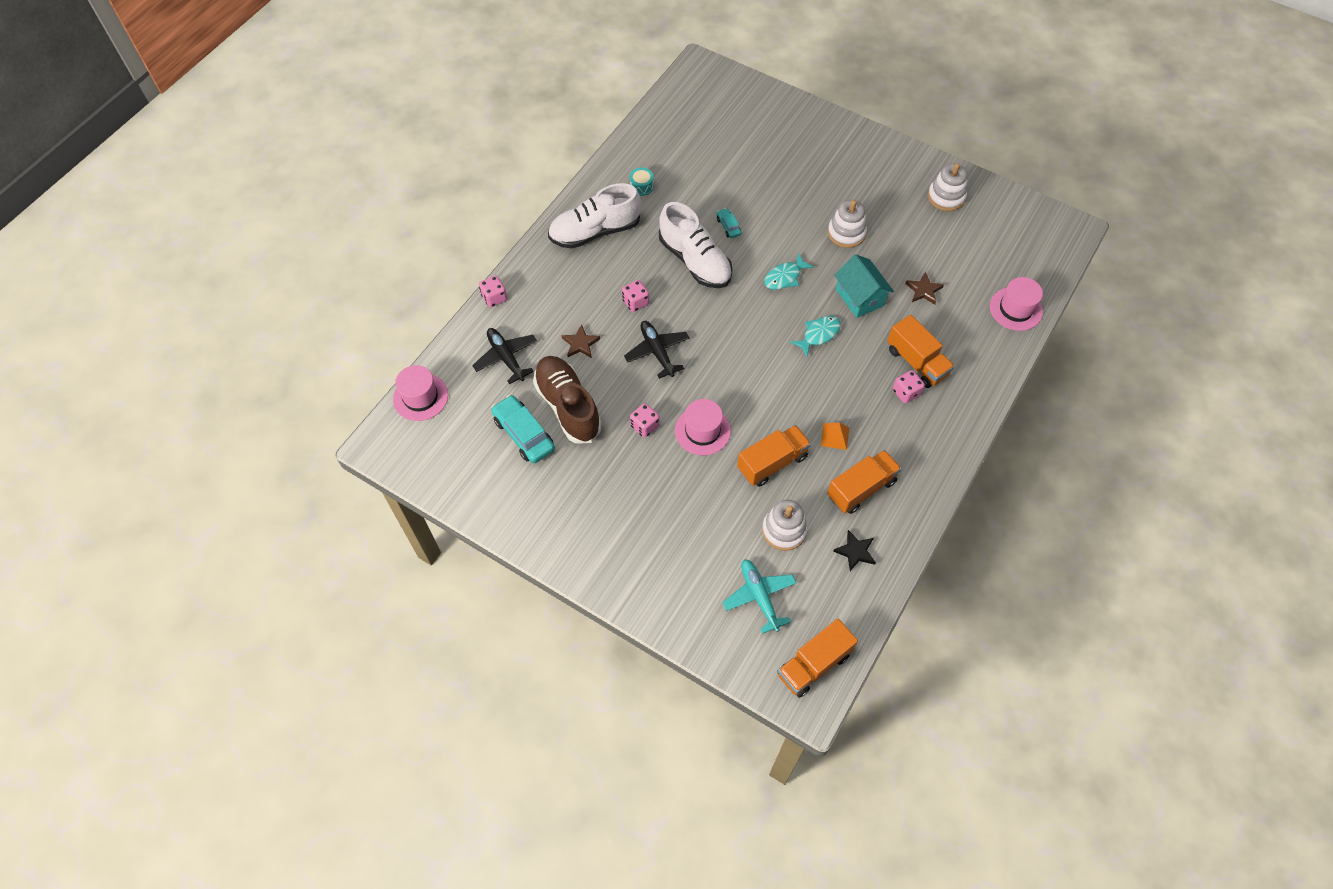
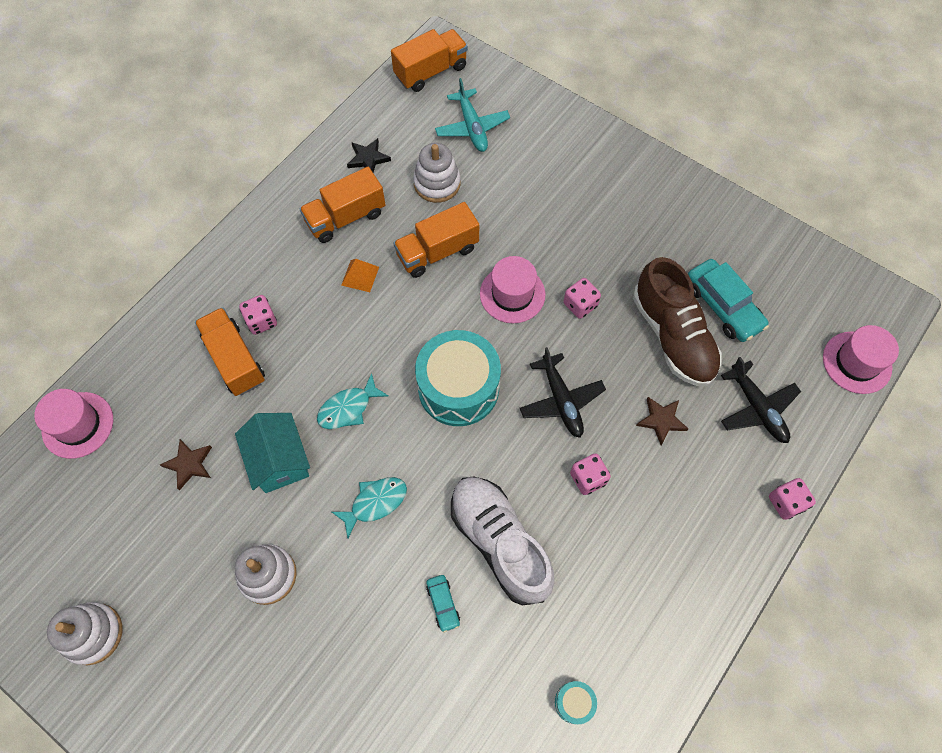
camera: 175 degrees left, 5 degrees up
(595, 231) = (648, 612): white shoe -> none
(737, 355) = (458, 388): none -> turquoise drum

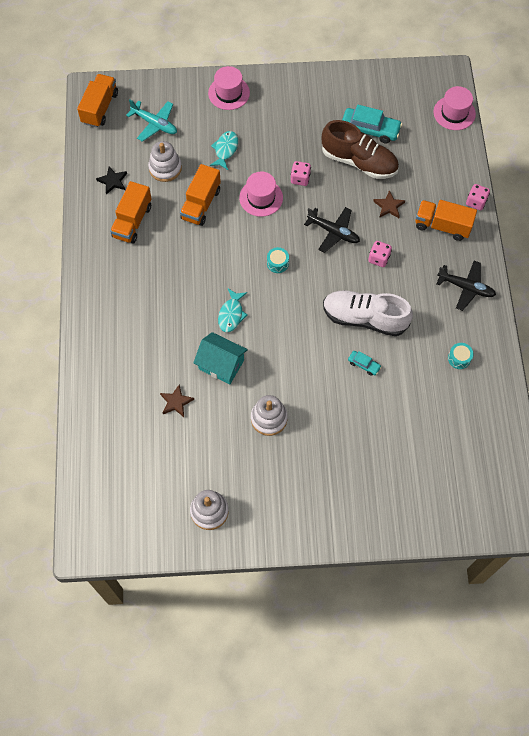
camera: 40 degrees left, 0 degrees up
(78, 425) = (95, 430): pink hat -> pink hat (229, 93)
(235, 360) = (147, 336): orange truck -> orange truck (442, 226)
(261, 321) = (141, 307): pink dice -> none
(360, 276) = (171, 246): orange pyramid -> none
(375, 503) = (288, 347): turquoise fish -> turquoise fish (225, 150)
(458, 388) = (277, 263): turquoise drum -> turquoise drum, size x0.41
(757, 408) = (427, 168): black plane -> black plane (466, 288)

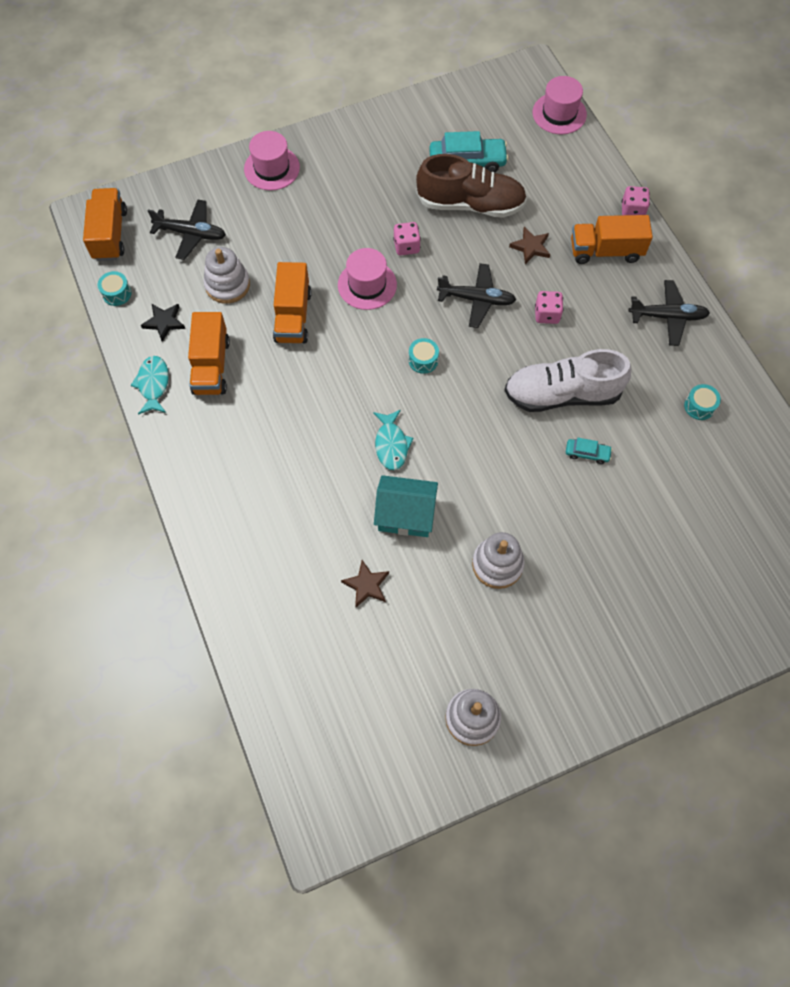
camera: 20 degrees left, 0 degrees up
(89, 151) = (117, 293): none -> turquoise drum
(155, 124) = (191, 234): turquoise plane -> black plane
(225, 150) = (296, 239): turquoise fish -> turquoise fish (153, 384)

